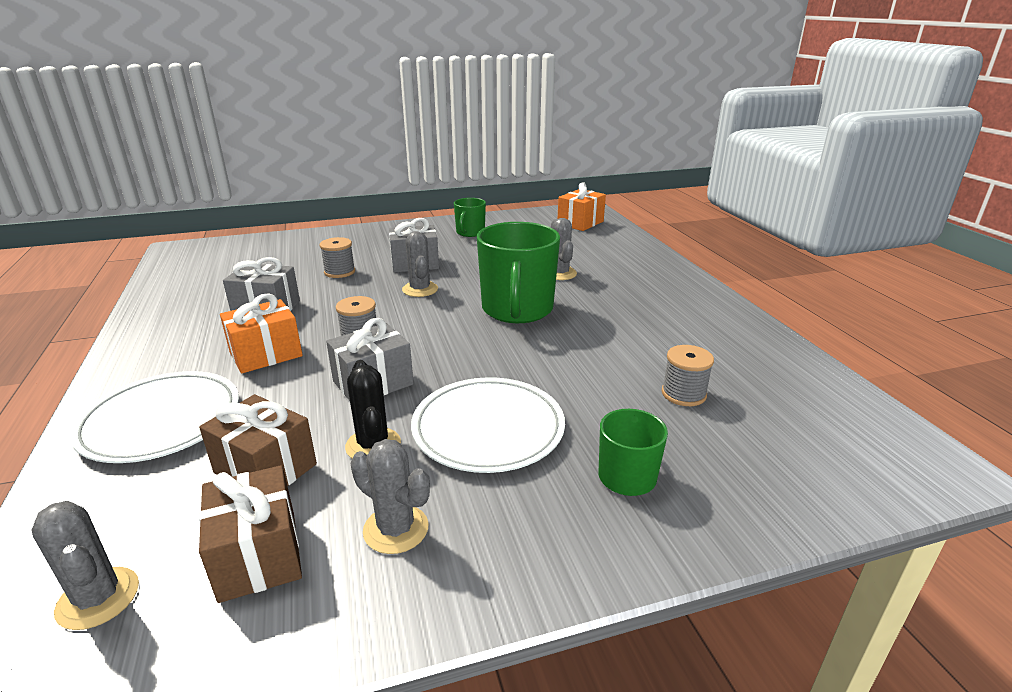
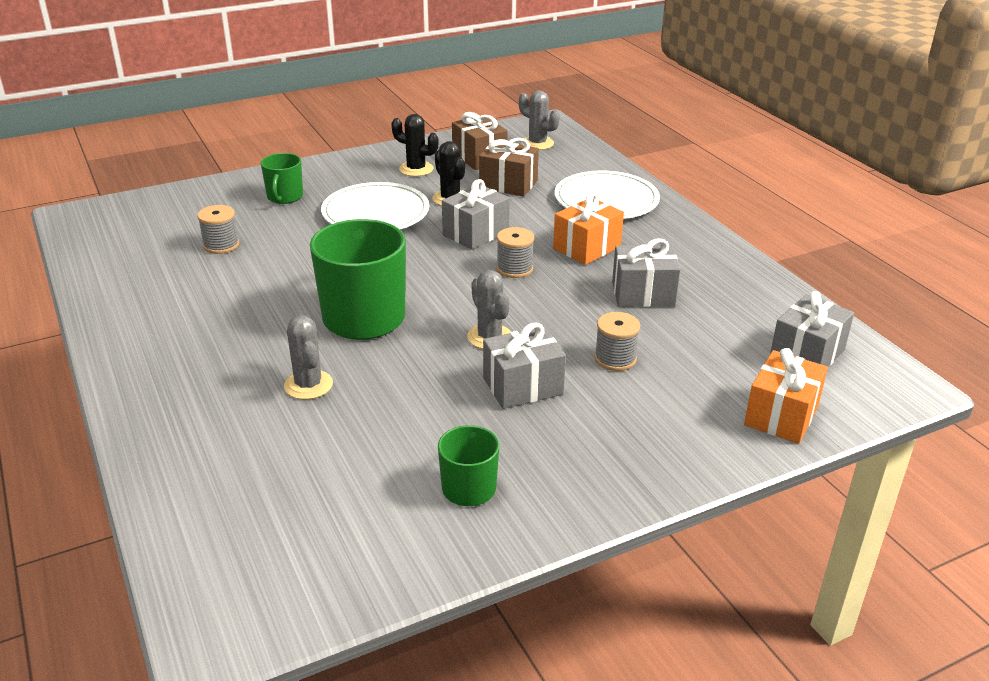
camera: 170 degrees right, 5 degrees up
(207, 265) = (807, 354): none -> grey gift
(396, 529) = (416, 169): grey cactus -> black cactus
(580, 223) = (248, 556): orange gift -> orange gift (781, 416)

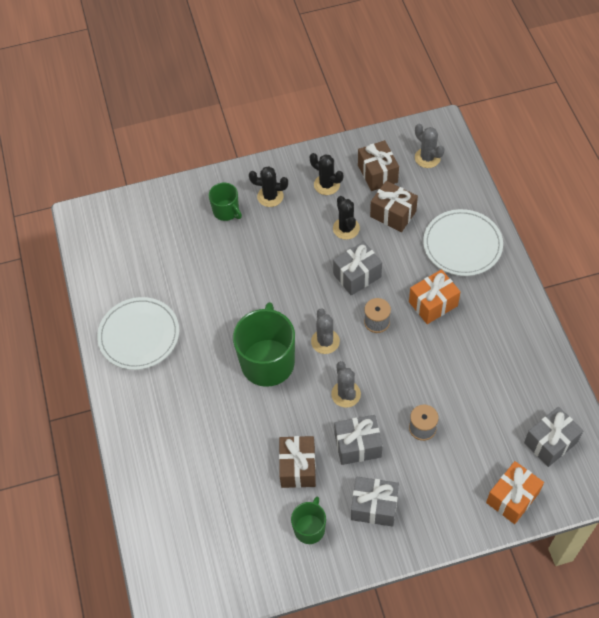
camera: 15 degrees right, 25 degrees up
(221, 245) = (179, 267): grey spool -> none
(284, 197) = (226, 211): green mug -> green mug turned 60 degrees counterclockwise
(308, 385) = (227, 424): grey cactus -> grey cactus (325, 341)
(343, 182) = (270, 196): none -> black cactus
(375, 213) = (289, 240): white plate -> white plate (139, 335)
(433, 419) = (298, 467): none -> brown gift
(643, 294) = (459, 363): grey gift -> grey gift (374, 507)

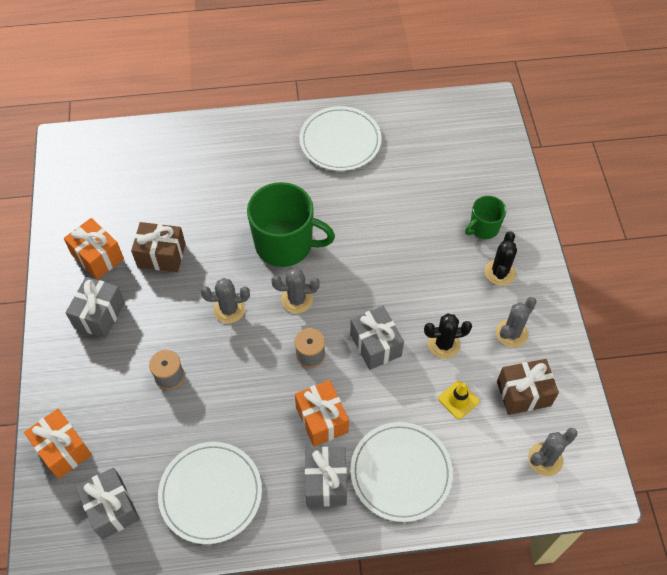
camera: 95 degrees right, 0 degrees up
(309, 528) = (97, 257): green mug -> orange gift
(326, 185) = (511, 333): black cactus -> grey cactus
(357, 446) = (168, 311): grey gift -> grey gift (325, 482)
(393, 214) = (458, 400): brown gift -> yellow traffic cone
(516, 371) = (210, 493): none -> white plate

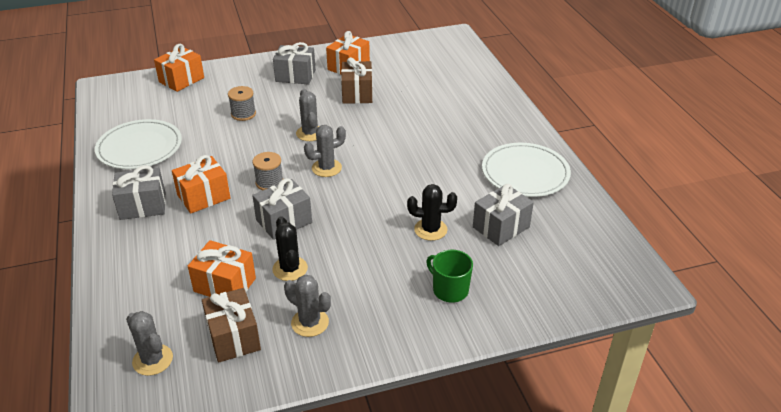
camera: 80 degrees right, 20 degrees down
(112, 508) = (133, 106): grey gift -> grey gift (501, 227)
(285, 244) = (386, 154): green mug -> none
(297, 300) = (326, 168): grey cactus -> grey cactus turned 75 degrees clockwise
(401, 472) = (147, 251): white plate -> none
(458, 400) = (225, 285): yellow traffic cone -> orange gift
(499, 272) = (390, 308): black cactus -> black cactus (430, 229)

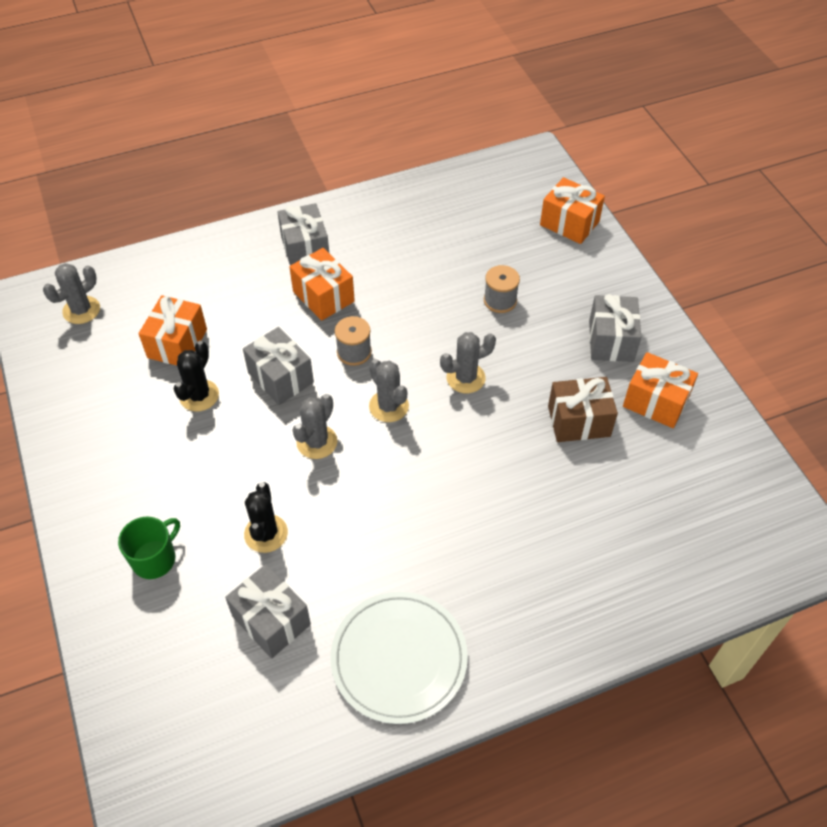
camera: 85 degrees right, 15 degrees up
(139, 147) = (412, 220): white plate -> none
(233, 337) = (102, 364): brown gift -> none
(290, 269) = (199, 395): black cactus -> black cactus turned 45 degrees counterclockwise
(310, 323) = (115, 425): grey cactus -> grey cactus (317, 442)

